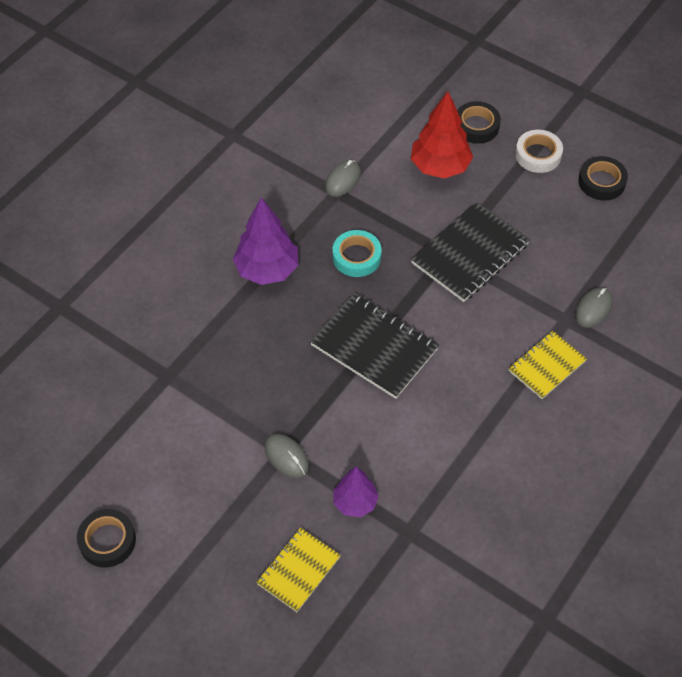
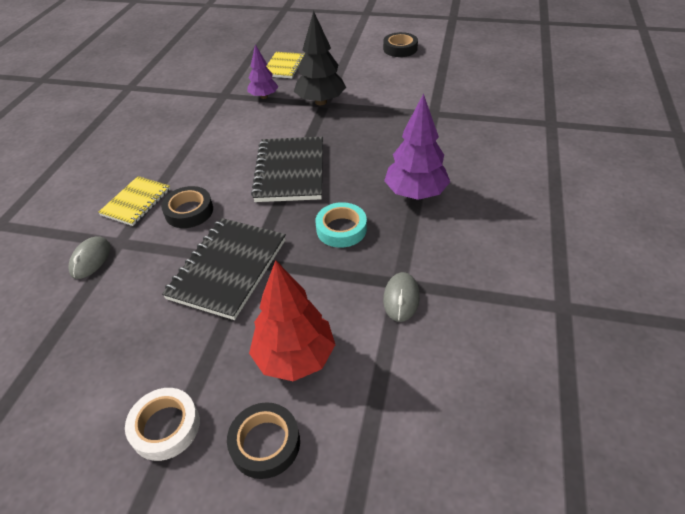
camera: 160 degrees right, 10 degrees down
(286, 457) = (321, 102): grey mouse -> black tree
(374, 347) = (290, 171): black notebook -> black notebook turned 75 degrees clockwise
(601, 182) = (71, 416): black tape -> black tape (189, 211)

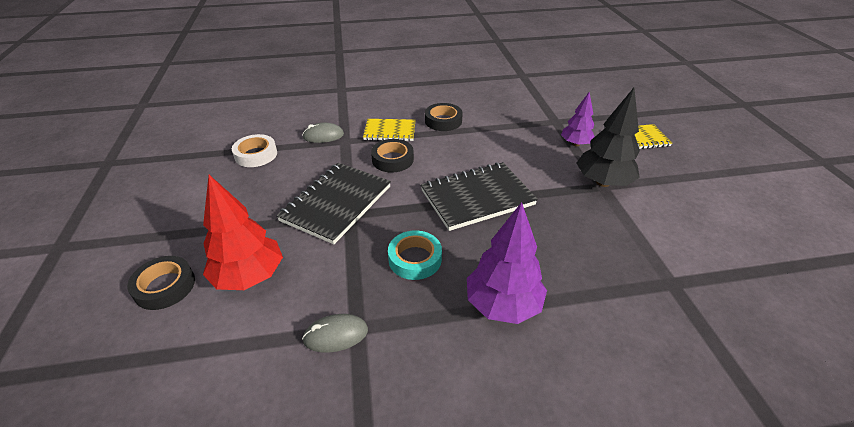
camera: 65 degrees right, 5 degrees down
(165, 427) = (180, 228): white tape -> white tape (256, 155)
(228, 269) = (336, 203): black notebook -> black notebook turned 60 degrees counterclockwise
(400, 49) = (780, 213): black tape -> black tape (443, 121)

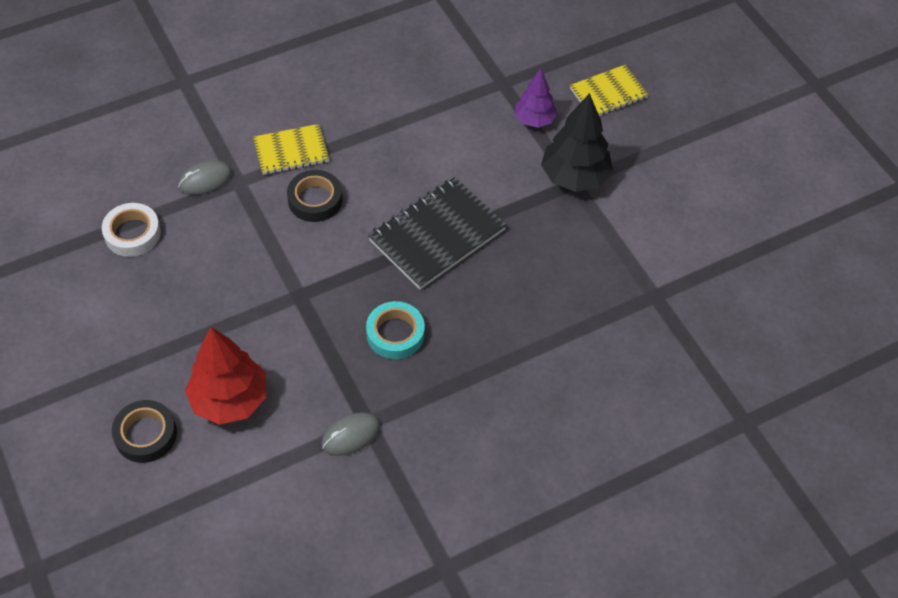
camera: 20 degrees left, 15 degrees up
(336, 203) = (276, 284): black notebook -> none
(443, 121) = (355, 115): black tape -> none
(503, 305) = (499, 362): purple tree -> none

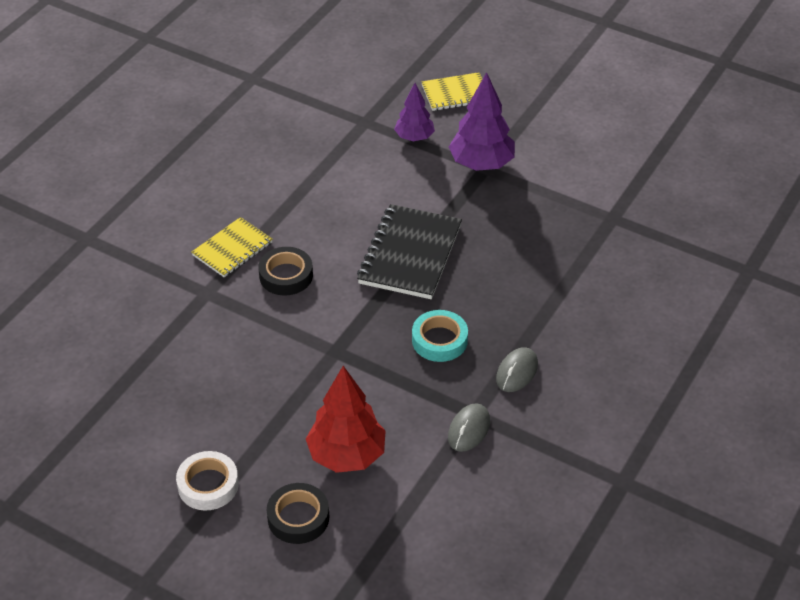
camera: 30 degrees left, 10 degrees down
(132, 234) = (147, 375): white tape -> white tape (208, 485)
(205, 180) = (176, 304): grey mouse -> grey mouse (517, 372)
(574, 177) = (481, 164): black tree -> purple tree
(608, 93) = (456, 94): yellow notebook -> yellow notebook turned 45 degrees clockwise

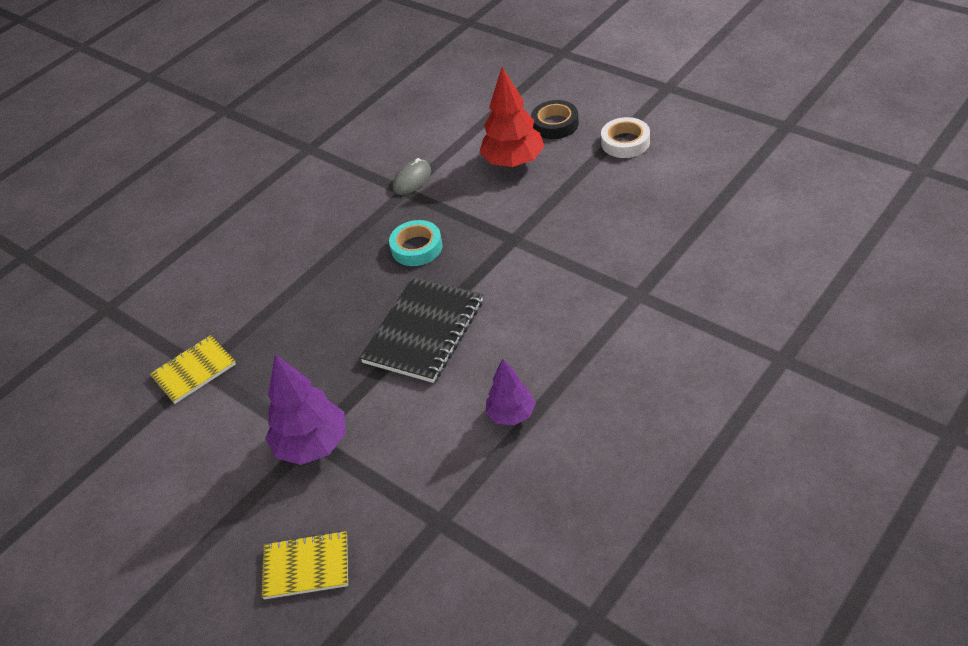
camera: 165 degrees left, 0 degrees up
(232, 249) = (613, 342): yellow notebook -> yellow notebook (194, 371)
(286, 275) = (555, 311): black tape -> none
(414, 137) = (381, 491): purple tree -> purple tree (511, 414)
(517, 372) = (358, 221): grey mouse -> none

